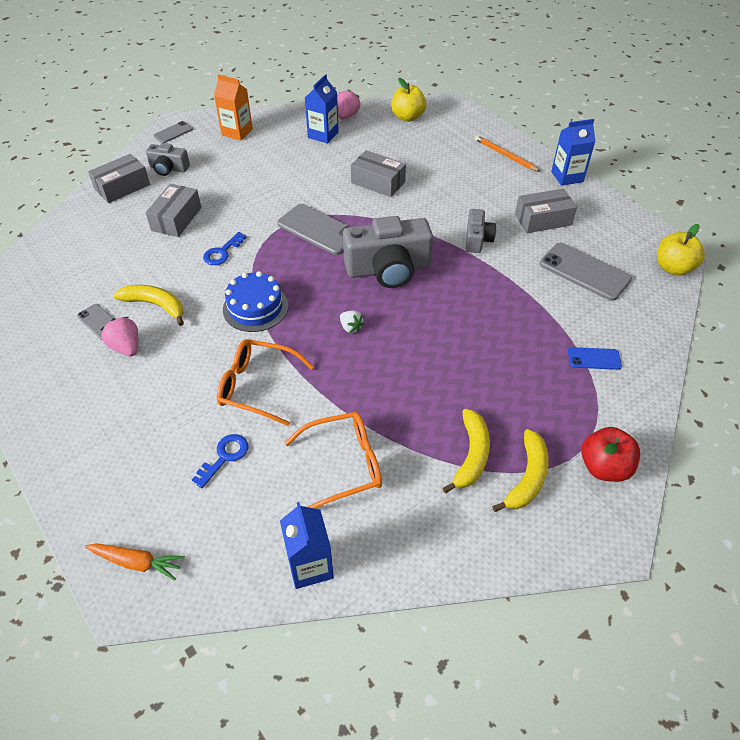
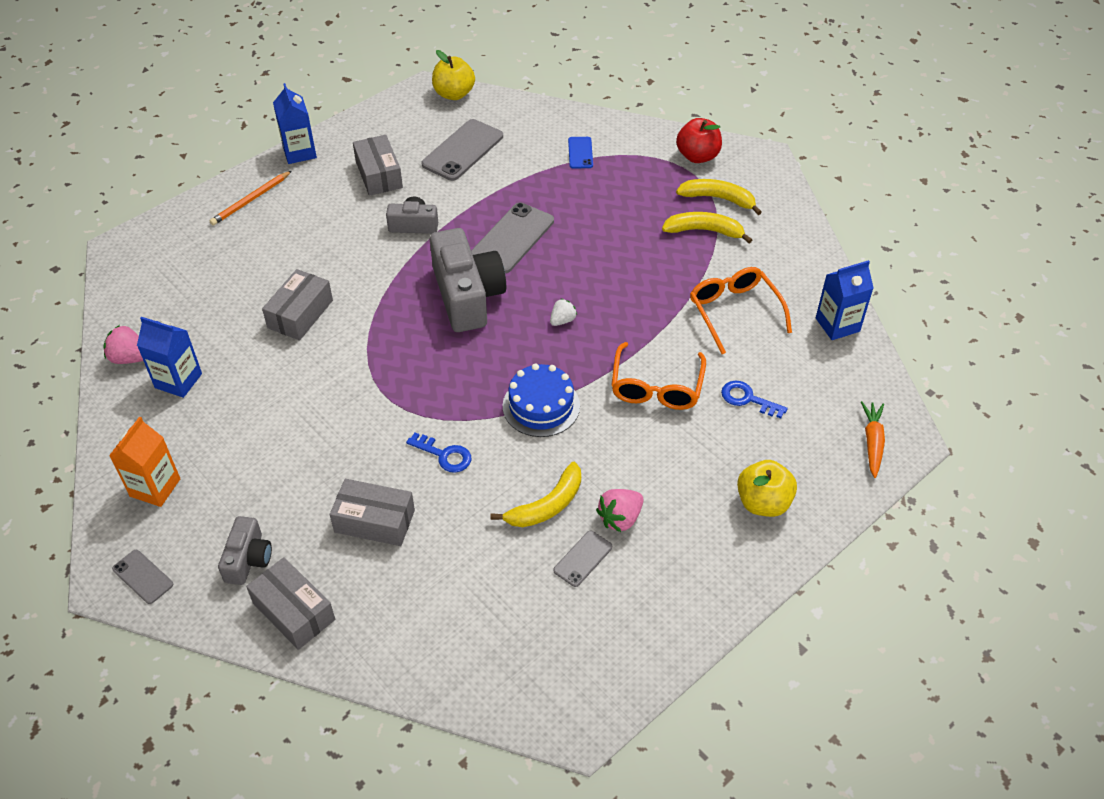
camera: 95 degrees left, 0 degrees up
(155, 305) = (547, 505): yellow banana -> yellow banana turned 150 degrees counterclockwise
(318, 229) = (397, 364): grey phone -> grey phone (512, 238)
(407, 117) = (146, 292): yellow apple -> yellow apple (763, 503)

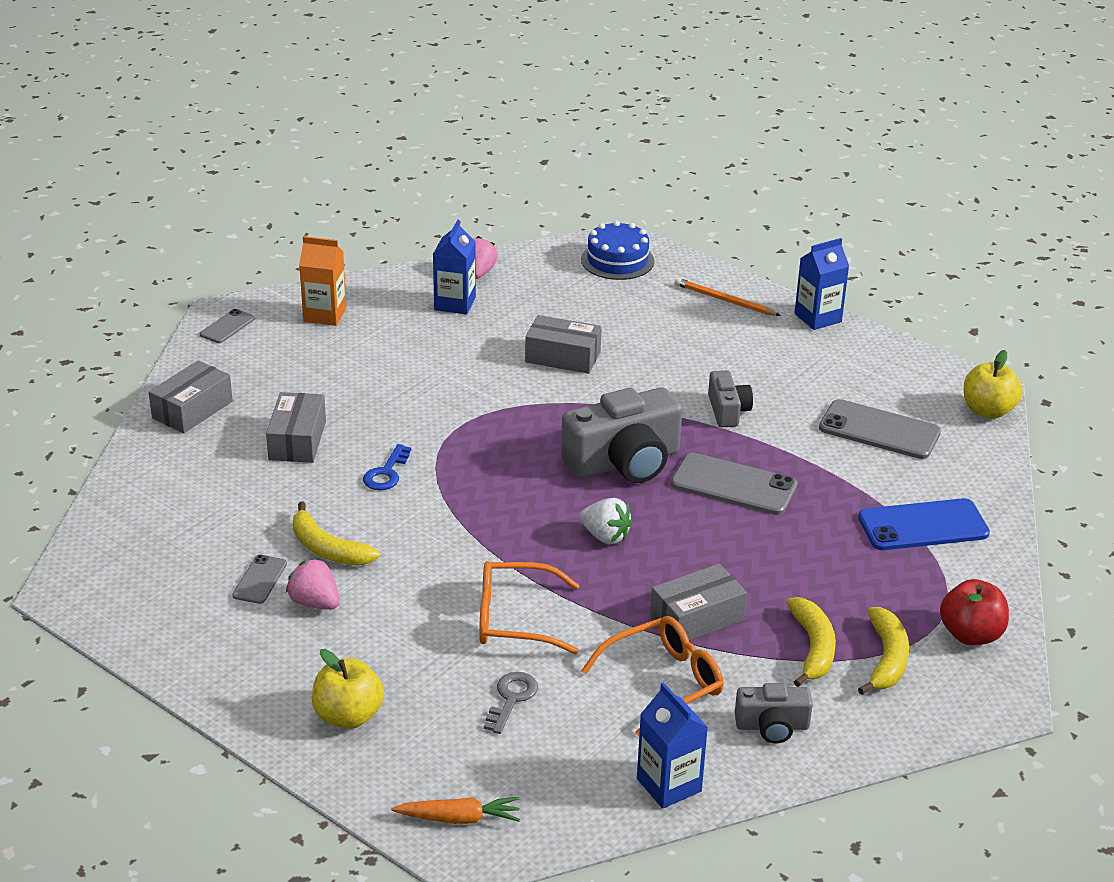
camera: 80 degrees right, 15 degrees down
(248, 559) = (248, 376): grey camera -> grey camera (772, 726)
(379, 174) = (805, 375): grey box -> grey box (697, 618)
(541, 406) = (467, 532): blue cake -> blue cake (617, 260)
(562, 320) = (605, 536): white strawberry -> white strawberry, size x1.50
(580, 153) = (923, 525): blue phone -> blue phone, size x1.87
(583, 558) = (260, 579): grey phone -> grey phone turned 75 degrees clockwise
(748, 399) = (511, 699): blue key -> grey key

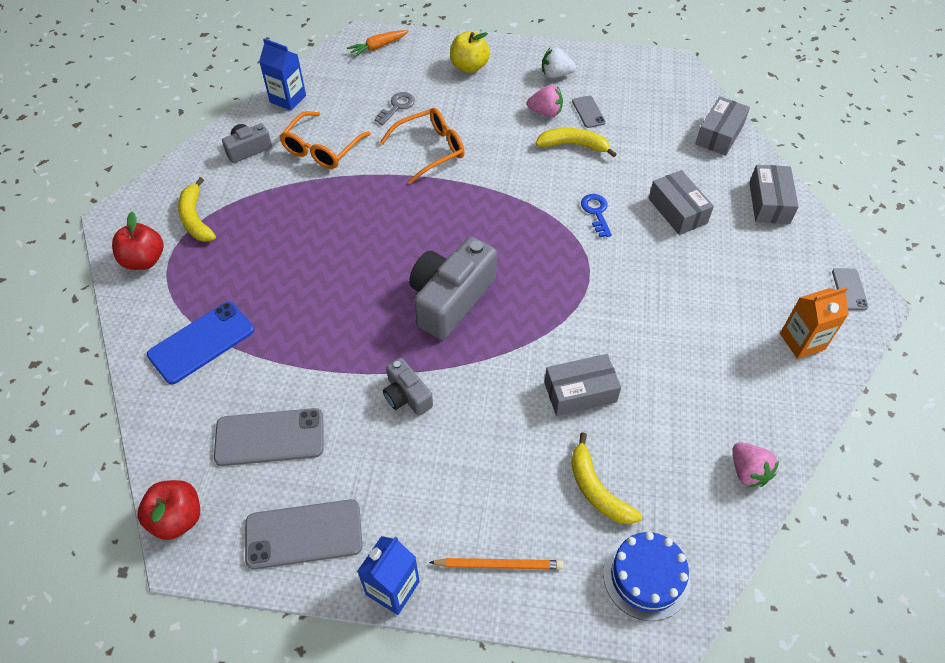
camera: 150 degrees right, 20 degrees up
(455, 303) = (724, 414): blue carton -> none
(511, 699) = (397, 107): grey key -> grey key turned 135 degrees counterclockwise
(605, 536) = (419, 229): white strawberry -> white strawberry (556, 74)
(697, 618) = (325, 196): grey box -> grey box (719, 134)
(733, 485) = (359, 315): grey phone -> grey phone (304, 534)
(813, 648) = (244, 207): yellow banana -> yellow banana (597, 490)
(988, 411) = (177, 518): yellow apple -> red apple

